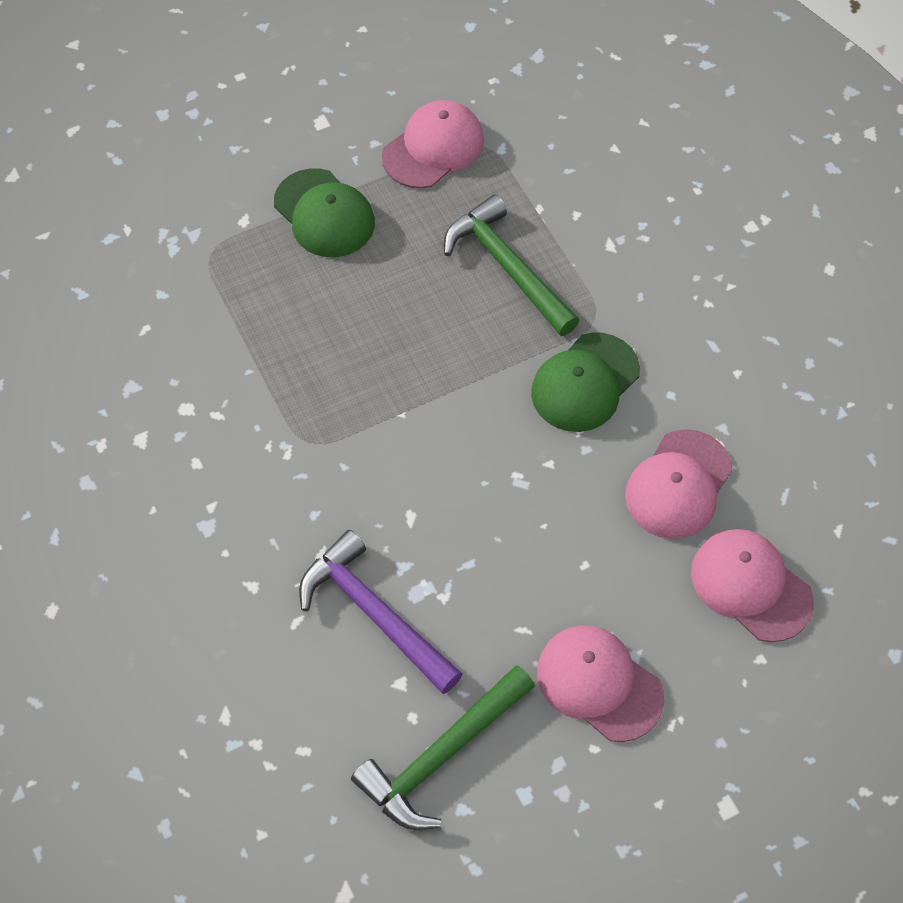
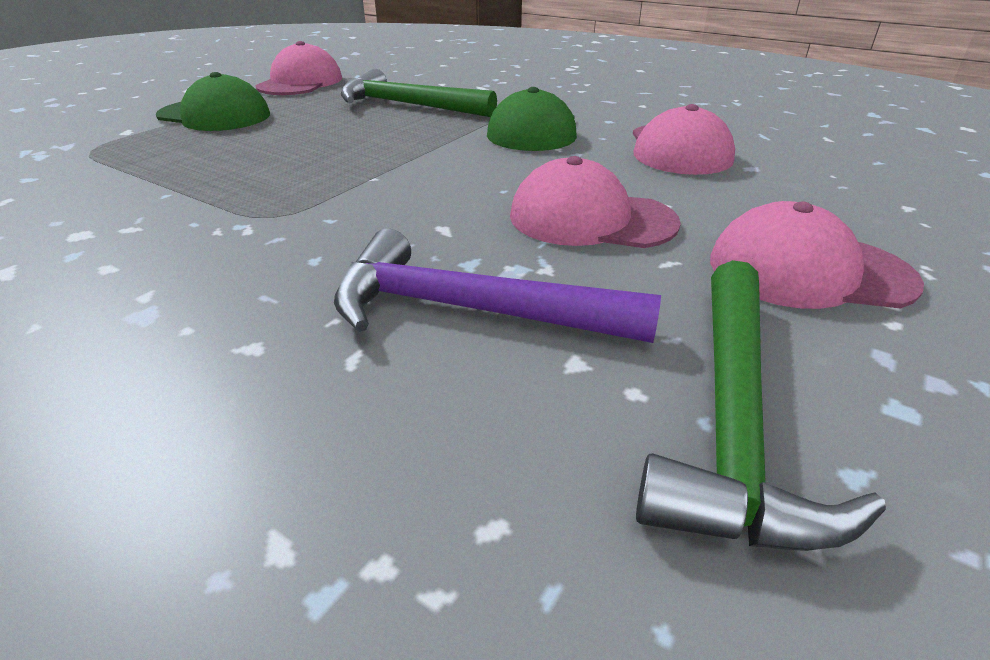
camera: 30 degrees left, 25 degrees down
(750, 586) = (822, 175): pink cap -> pink cap (591, 219)

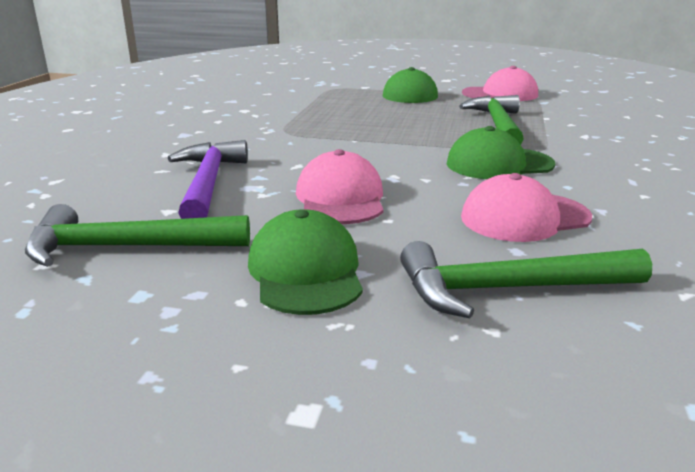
camera: 70 degrees right, 10 degrees down
(808, 271) = (306, 271): pink cap -> green cap
(832, 186) = (509, 289): none -> green hammer

